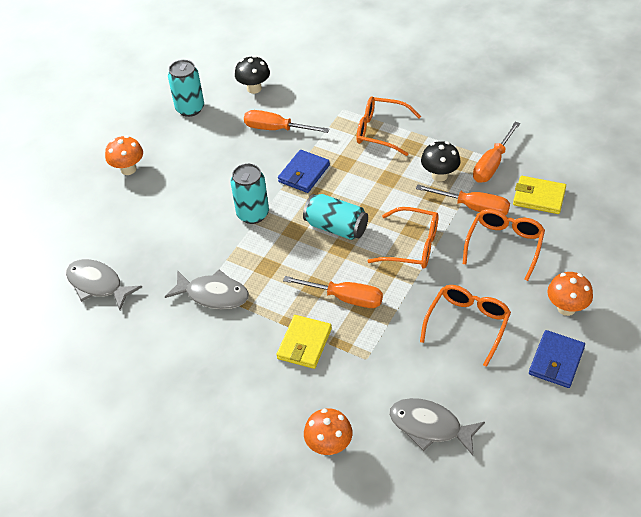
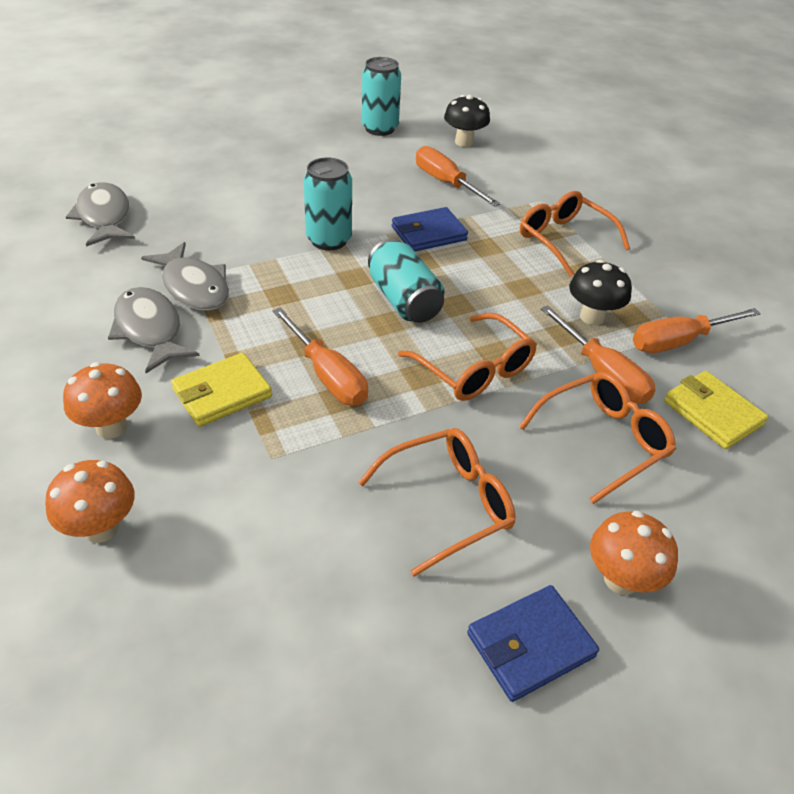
camera: 30 degrees right, 5 degrees down
(128, 169) = (260, 145): orange mushroom -> orange mushroom (111, 427)
(430, 426) = (248, 601): grey fish -> grey fish (150, 330)

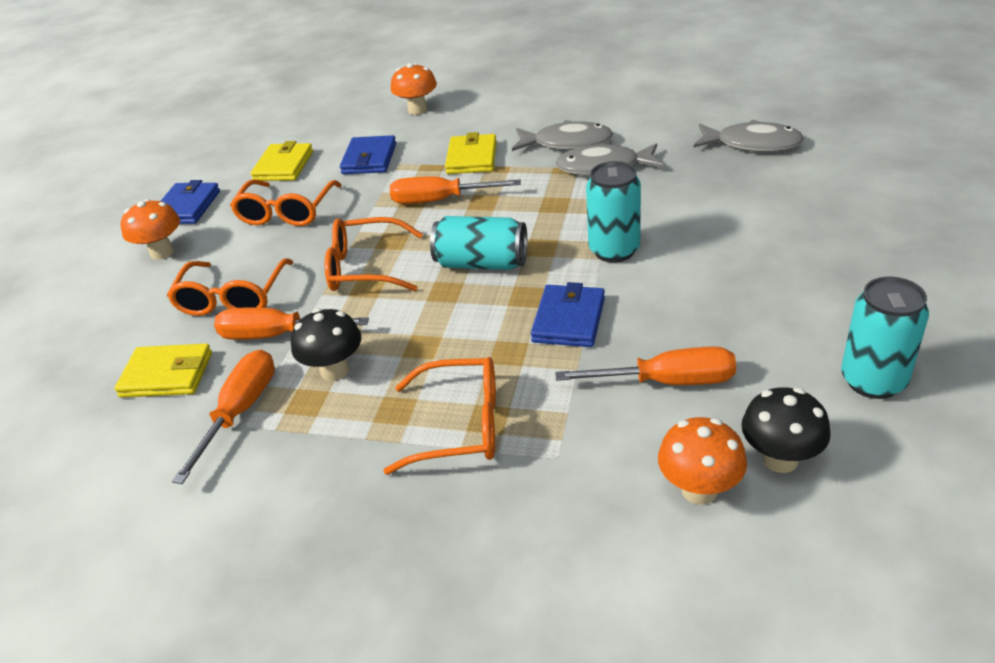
camera: 135 degrees right, 5 degrees down
(111, 427) = (486, 120): orange mushroom -> orange mushroom (699, 490)
(276, 497) = (369, 159): none -> blue wallet
(353, 598) = (283, 166): none -> yellow wallet

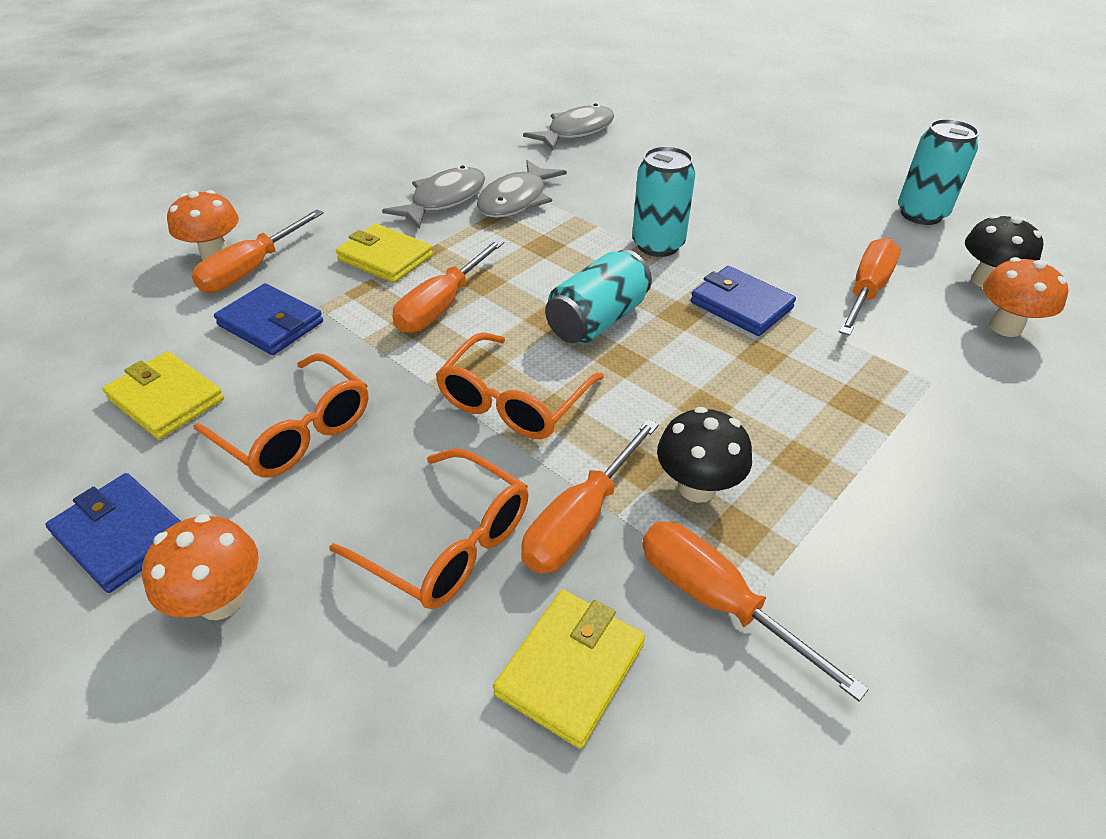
camera: 65 degrees left, 5 degrees up
(414, 127) = (251, 269): none -> orange screwdriver
(460, 426) = (856, 423): orange glasses -> none

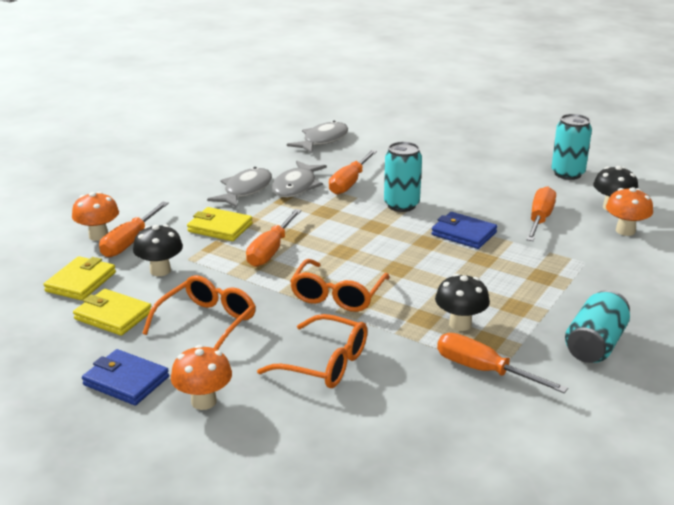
camera: 10 degrees left, 15 degrees down
(271, 324) = (160, 270): blue wallet -> black mushroom
(296, 431) = (207, 323): orange glasses -> orange glasses turned 90 degrees counterclockwise
(570, 669) = (413, 405): yellow wallet -> yellow wallet (81, 282)
(580, 520) = (397, 345): orange screwdriver -> orange screwdriver (349, 183)
(597, 320) = (375, 250): turquoise can -> turquoise can (595, 345)

